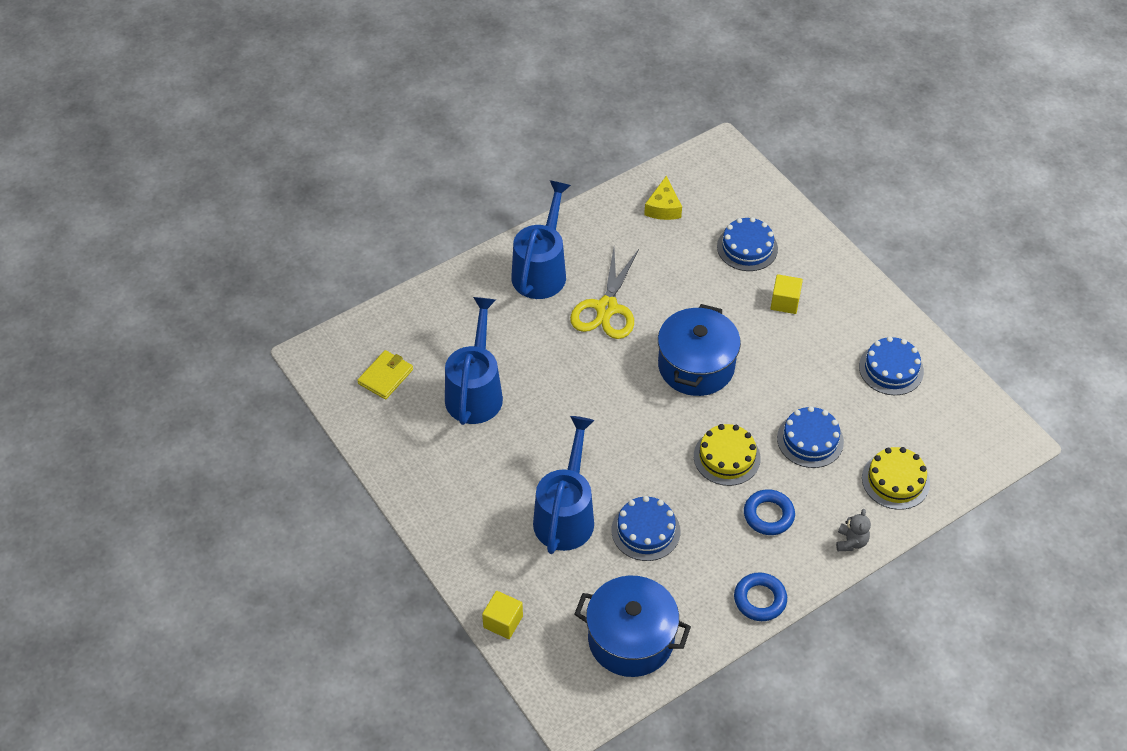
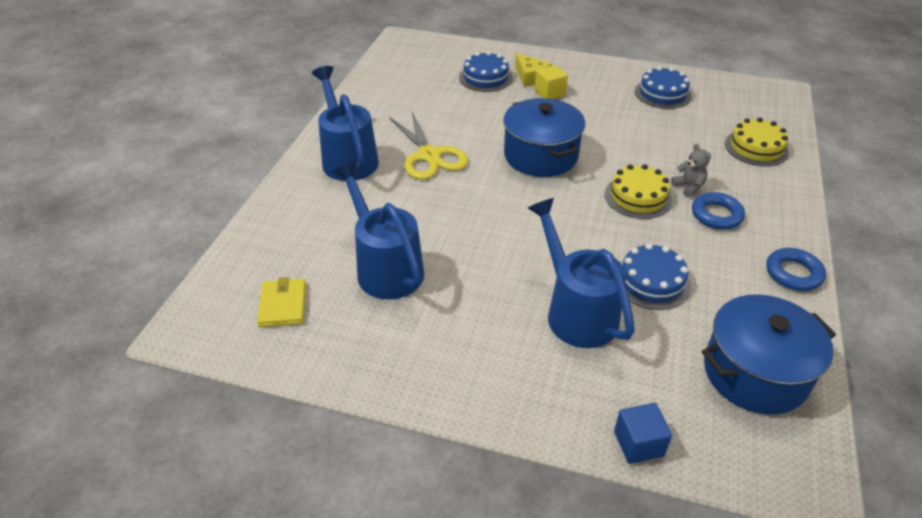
camera: 40 degrees left, 10 degrees down
(503, 622) = (638, 443): yellow cube -> blue cube
(663, 207) = (399, 83): yellow cheese -> yellow cheese (530, 77)
(810, 440) = (674, 155): blue cake -> none
(851, 542) = (787, 198): grey teddy bear -> grey teddy bear (688, 187)

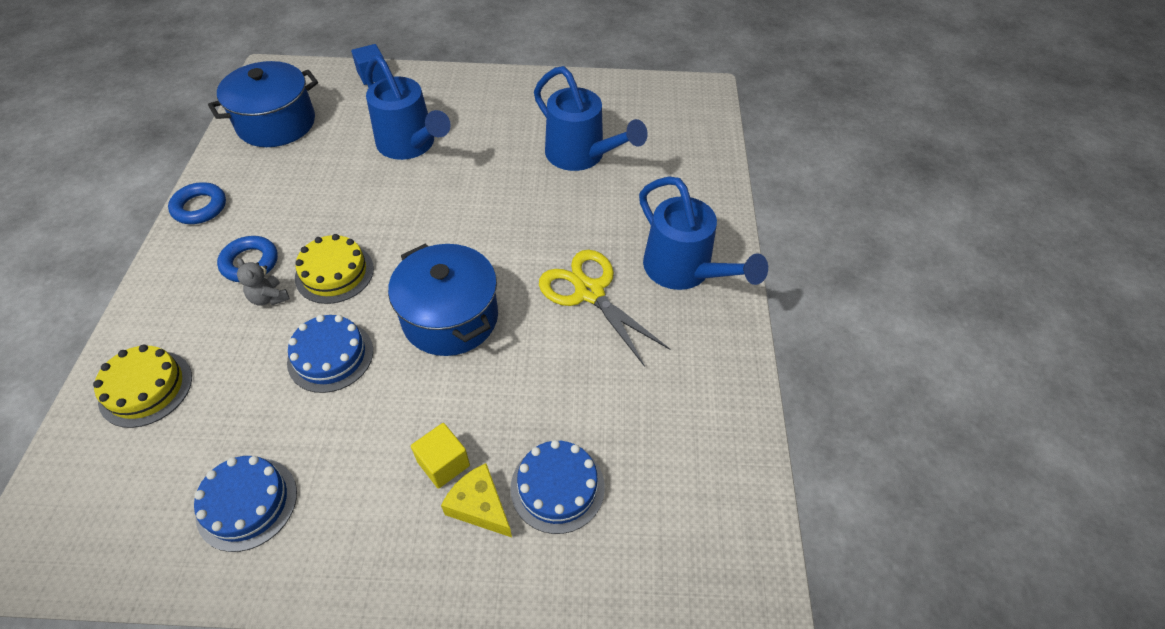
camera: 165 degrees right, 10 degrees up
(283, 305) = (647, 116): yellow wallet -> none
(651, 281) = (340, 179): blue cake -> blue cake (330, 356)

